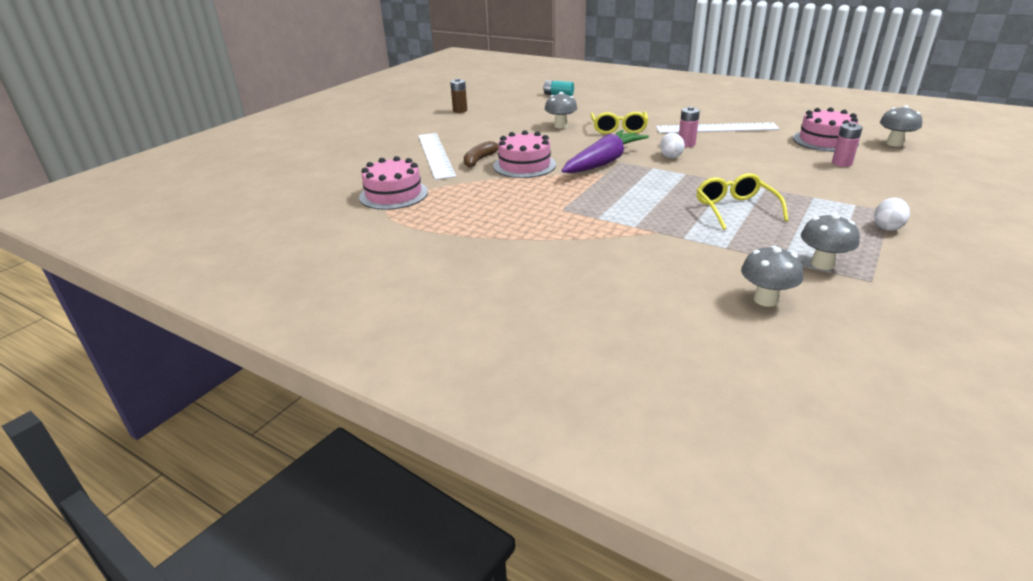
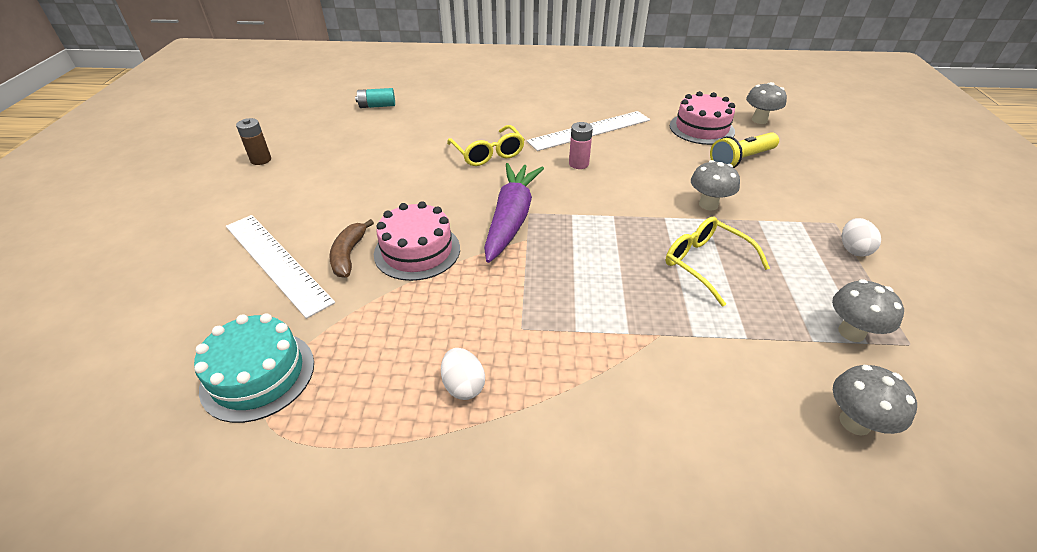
camera: 30 degrees left, 10 degrees up
(393, 194) = (258, 375): pink cake -> turquoise cake
(560, 126) = (415, 162): grey mushroom -> grey mushroom (708, 204)
(670, 156) = (577, 188): white egg -> white egg (463, 386)
(841, 163) = (741, 160): pink battery -> yellow flashlight

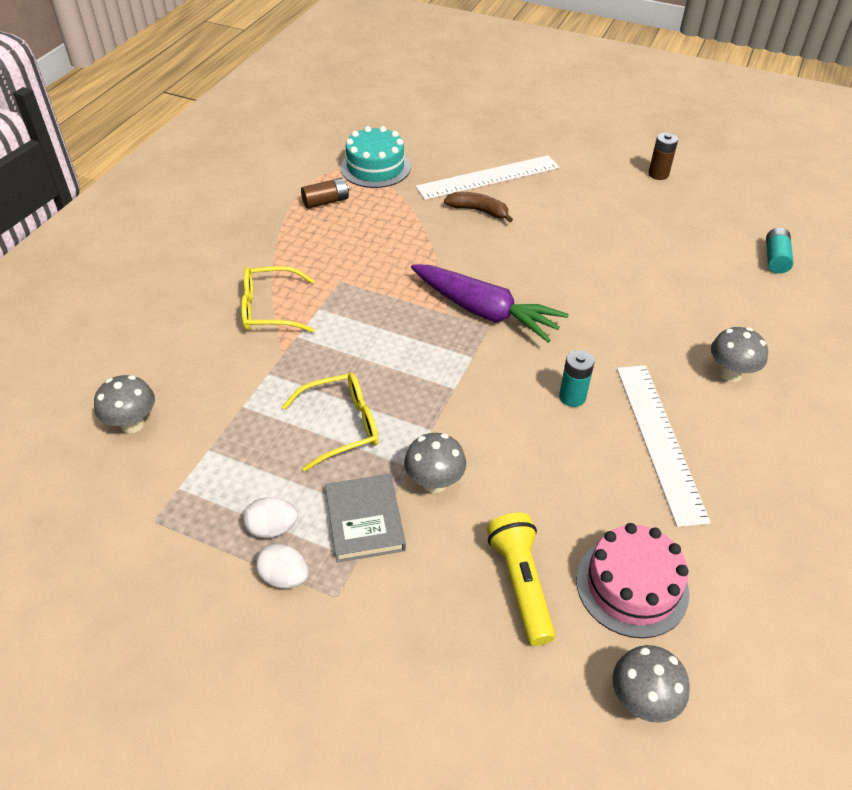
camera: 110 degrees right, 5 degrees up
(360, 403) = (326, 201): none -> brown battery
(417, 251) = (465, 246): pink cake -> none
(463, 386) = (309, 243): white egg -> white egg (272, 528)
(488, 154) = (622, 326): yellow glasses -> yellow glasses (269, 309)
(578, 164) = (572, 397): pink battery -> turquoise battery
(771, 226) = (365, 520): none -> grey book
(851, 332) = (196, 484): grey mushroom -> grey mushroom (730, 373)

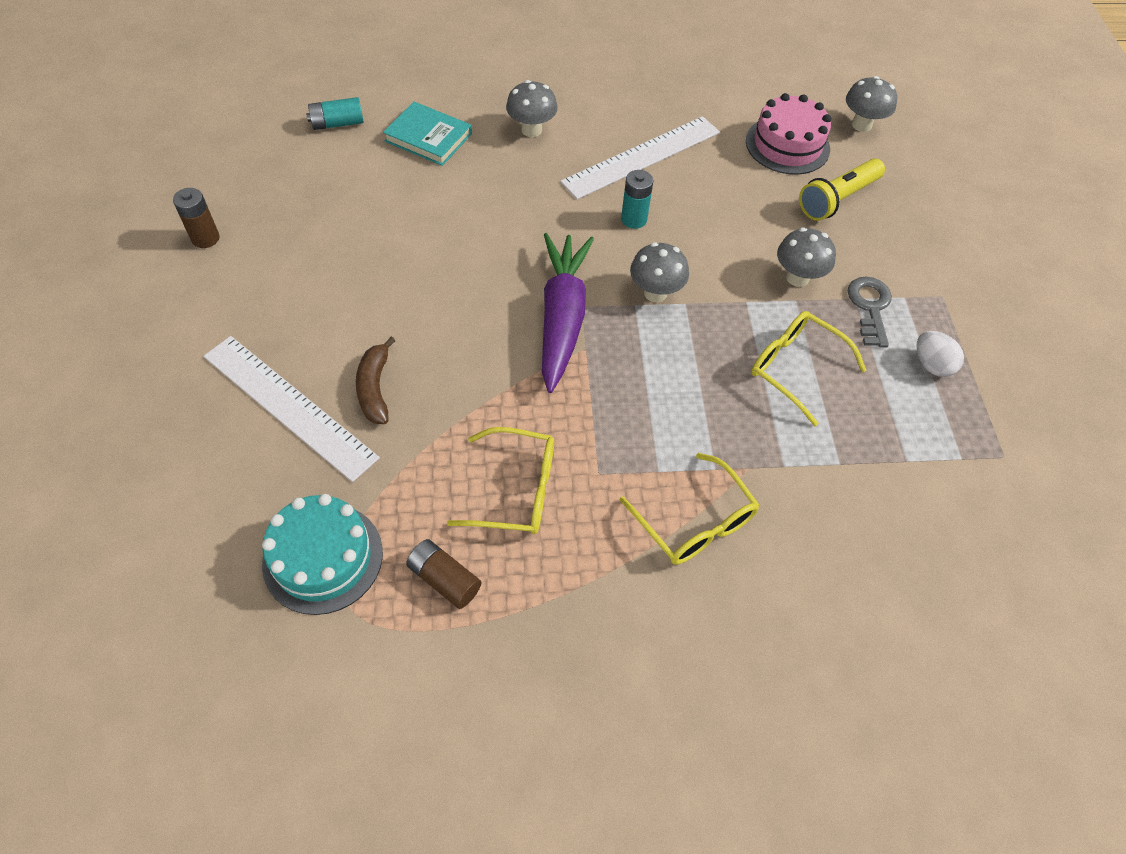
camera: 120 degrees left, 10 degrees up
(132, 424) = (940, 551): grey mushroom -> grey mushroom (655, 293)
(284, 577) = (959, 334): white egg -> none
(358, 244) = (517, 490): none -> yellow glasses
(365, 520) = (870, 307): grey book -> grey key
(739, 304) = (428, 137): none -> turquoise book

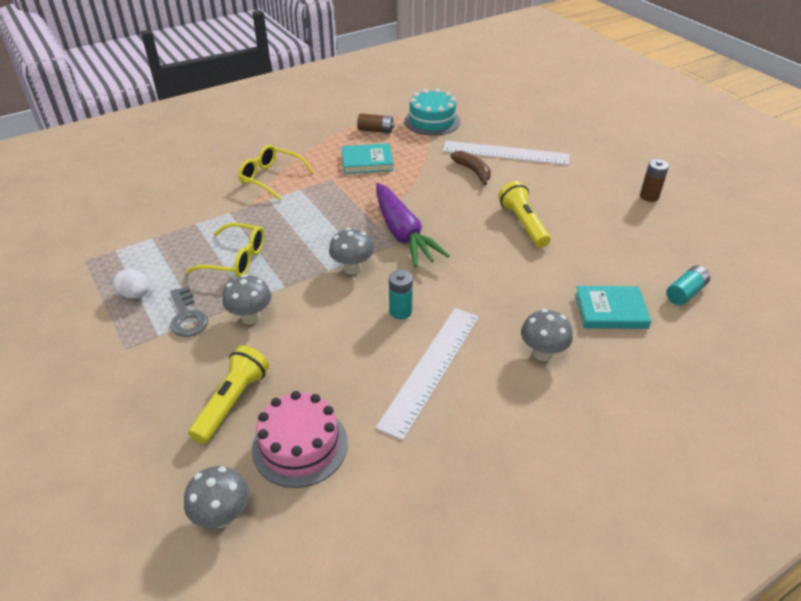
camera: 155 degrees right, 15 degrees down
(403, 267) = (523, 224): none -> yellow flashlight
(517, 490) = (367, 161): yellow glasses -> turquoise book

